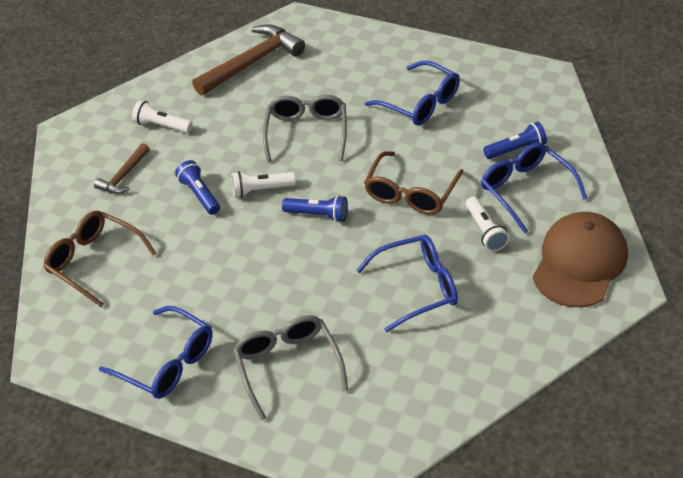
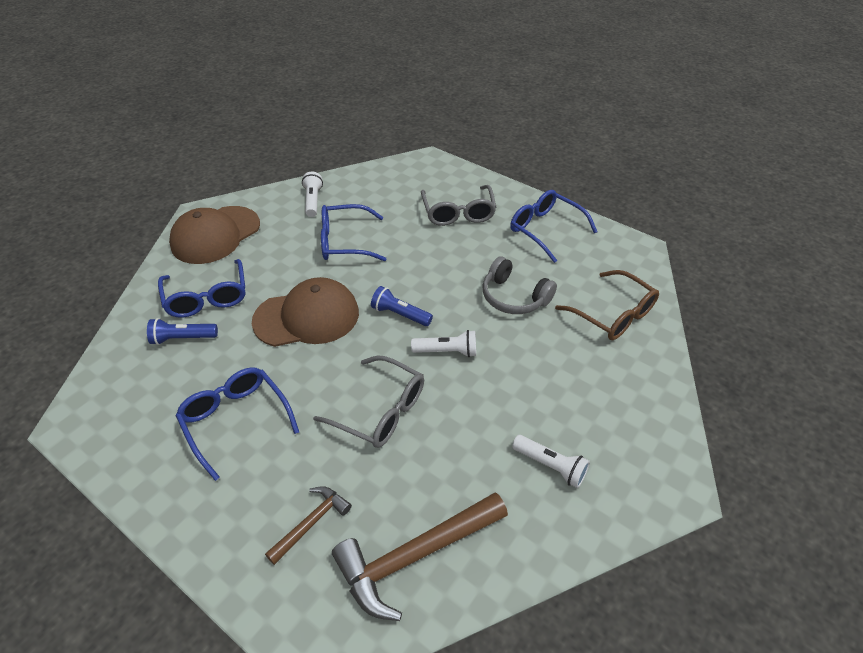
camera: 170 degrees left, 0 degrees up
(124, 176) = (593, 402): brown hammer -> brown hammer (311, 523)
(200, 194) = (510, 360): blue flashlight -> none
(201, 259) = (514, 297): none -> grey headphones
(307, 133) = (380, 410): grey glasses -> grey glasses turned 75 degrees counterclockwise
(411, 192) = (307, 317): brown glasses -> brown cap
(485, 231) = (267, 271): white flashlight -> white flashlight (313, 201)

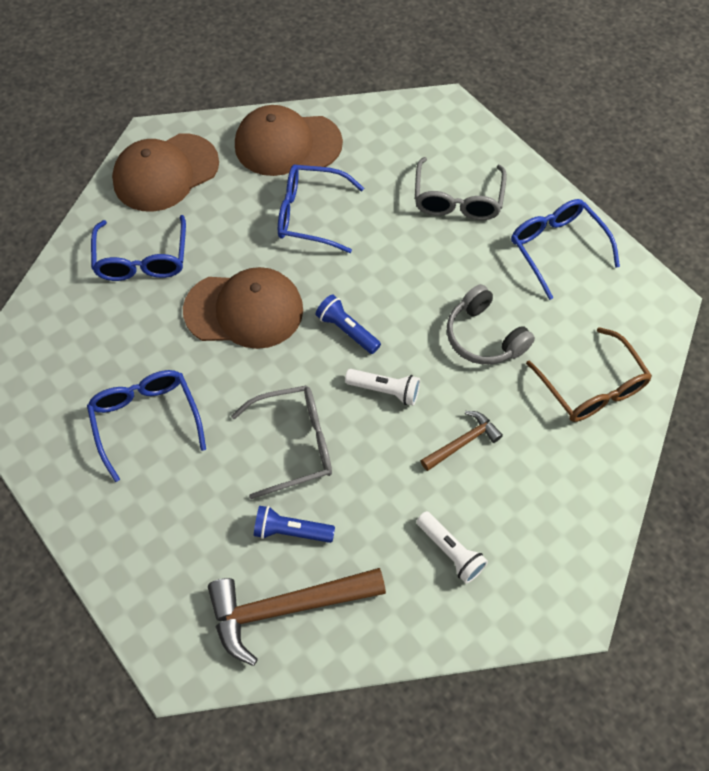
camera: 15 degrees right, 15 degrees up
(183, 338) = (109, 307): blue flashlight -> blue flashlight (291, 531)
(311, 523) = (197, 549): brown hammer -> brown hammer (462, 442)
(313, 201) = (287, 144): white flashlight -> brown cap
(380, 410) = (293, 444): grey glasses -> grey glasses turned 60 degrees counterclockwise

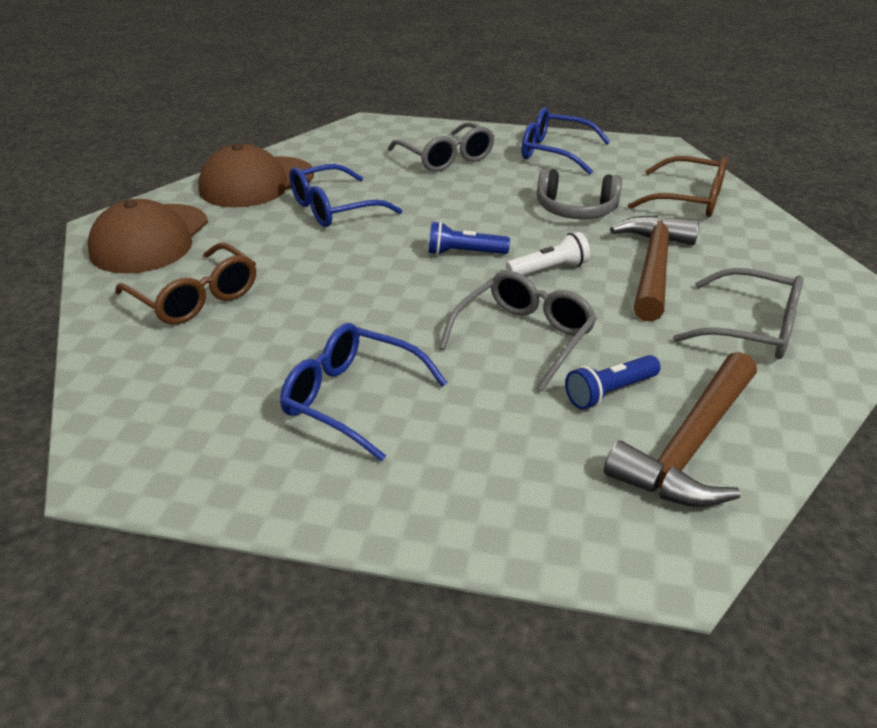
camera: 40 degrees left, 25 degrees down
(142, 259) = (195, 297): blue glasses -> brown glasses
(244, 310) = (351, 283): brown cap -> none
(450, 551) = (750, 328): white flashlight -> grey glasses
(462, 442) = (653, 267): brown hammer -> brown hammer, size x1.87

